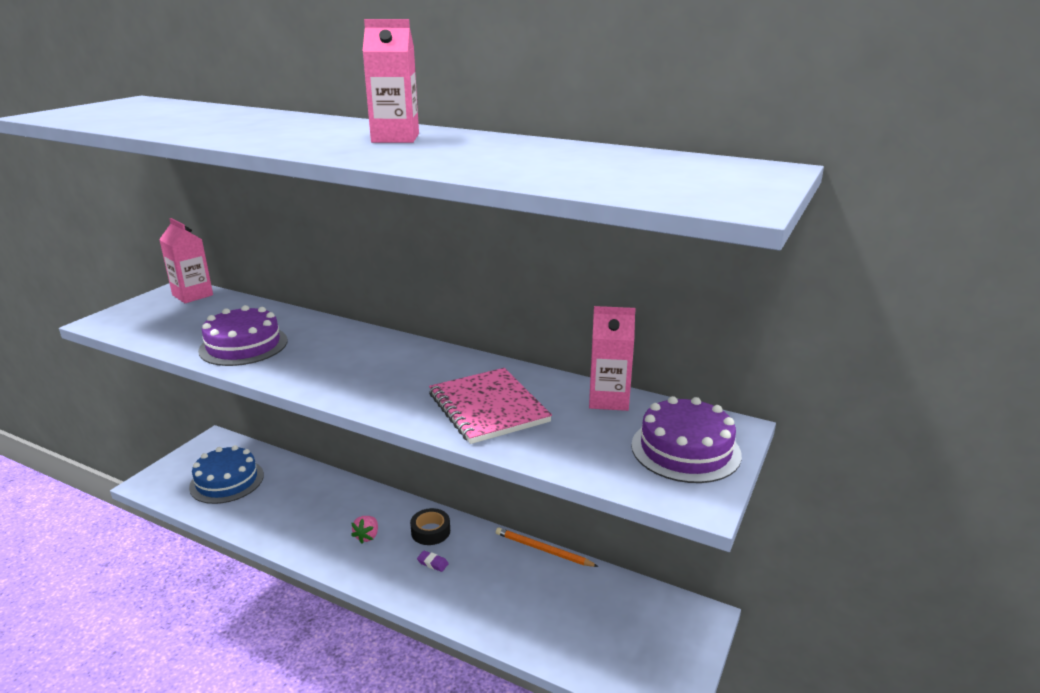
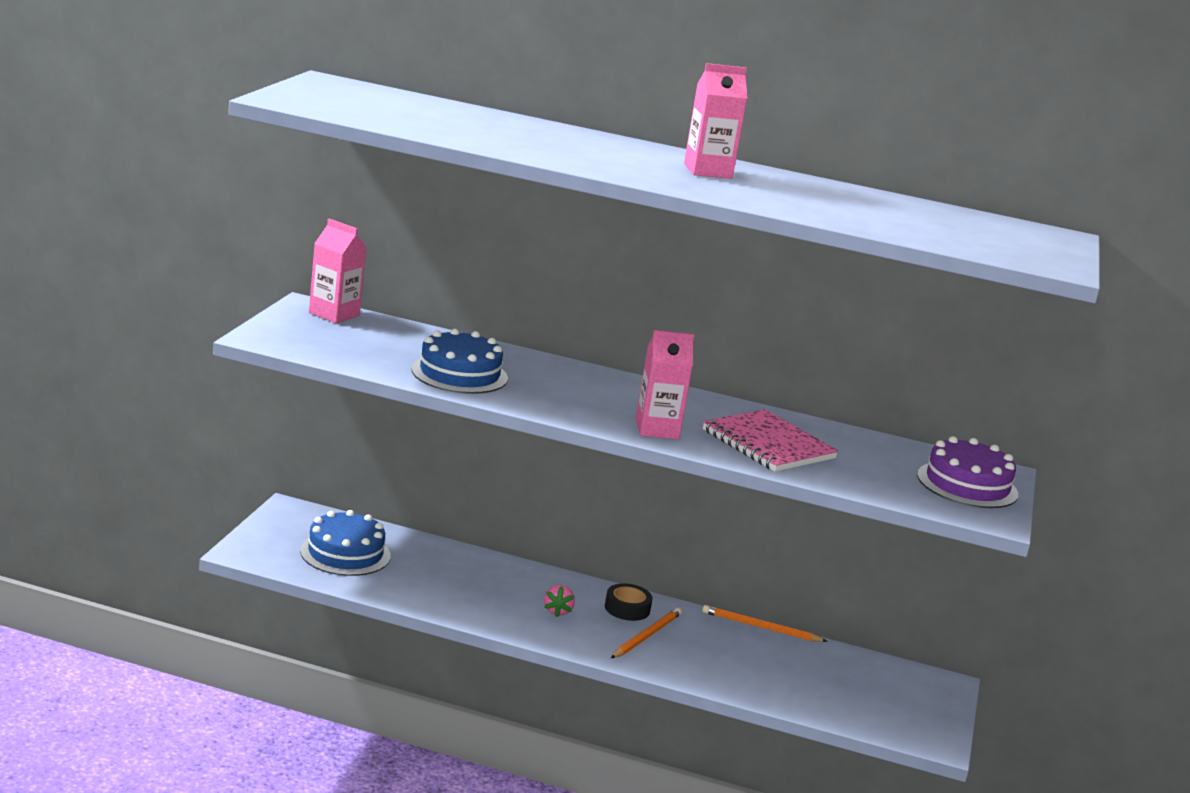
camera: 15 degrees left, 5 degrees down
(243, 345) = (459, 374): purple cake -> blue cake
(432, 563) = (646, 636): purple eraser -> orange pencil
(608, 399) = (877, 443): pink carton -> pink carton (657, 429)

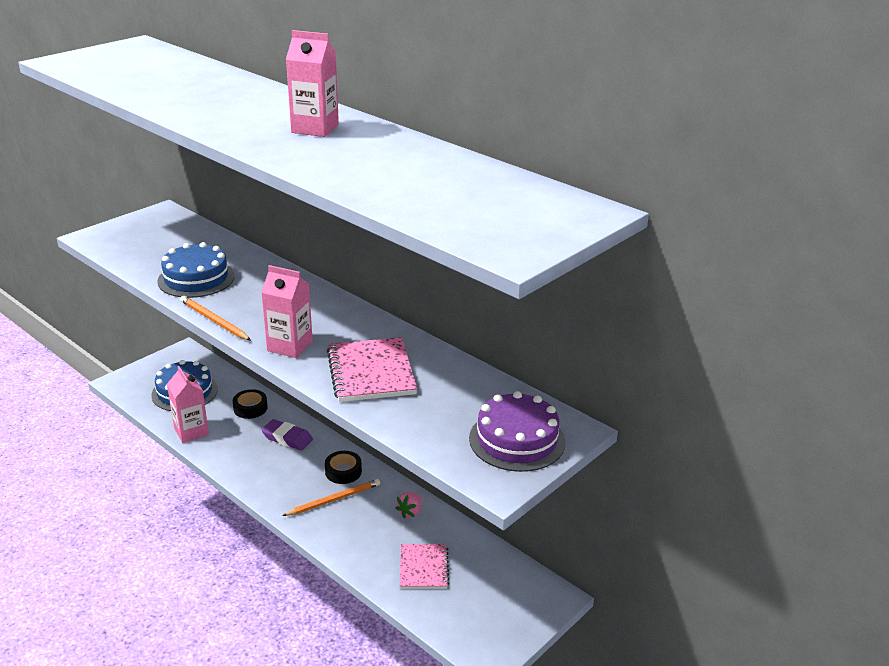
camera: 30 degrees right, 10 degrees up
(334, 314) = (172, 220): pink carton -> pink carton (191, 431)
(448, 560) = (250, 408): none -> black tape
(528, 585) = (287, 438): none -> purple eraser
(557, 611) = (287, 465): pink strawberry -> pink strawberry (410, 512)
(760, 627) = (436, 508): orange pencil -> orange pencil (214, 321)
(803, 681) = (423, 568): none -> pink notebook

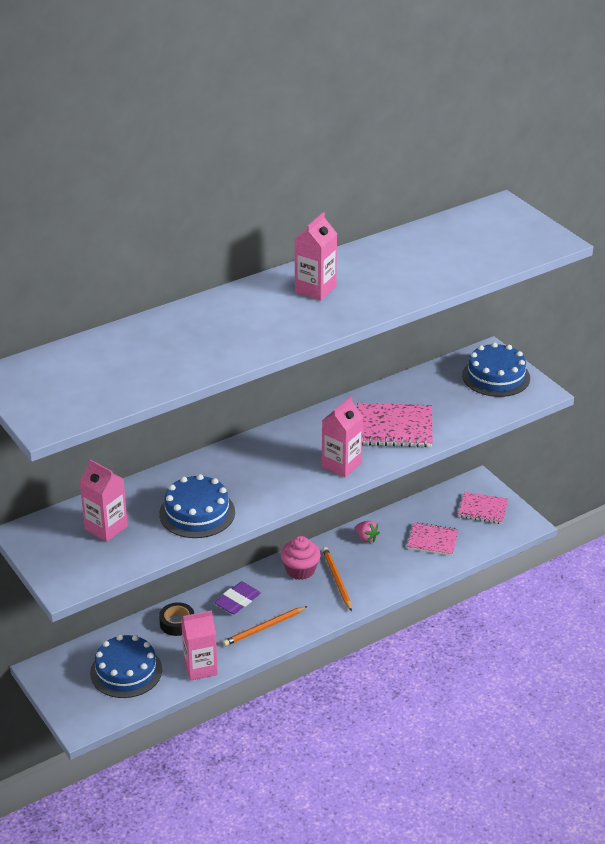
camera: 75 degrees left, 5 degrees up
(171, 242) = (106, 528): none -> pink carton
(214, 321) = (283, 504): orange pencil -> orange pencil (264, 628)
(343, 471) = (300, 570): black tape -> pink cupcake
(500, 608) = (483, 509): none -> pink notebook
(517, 440) = (496, 376): purple cake -> blue cake

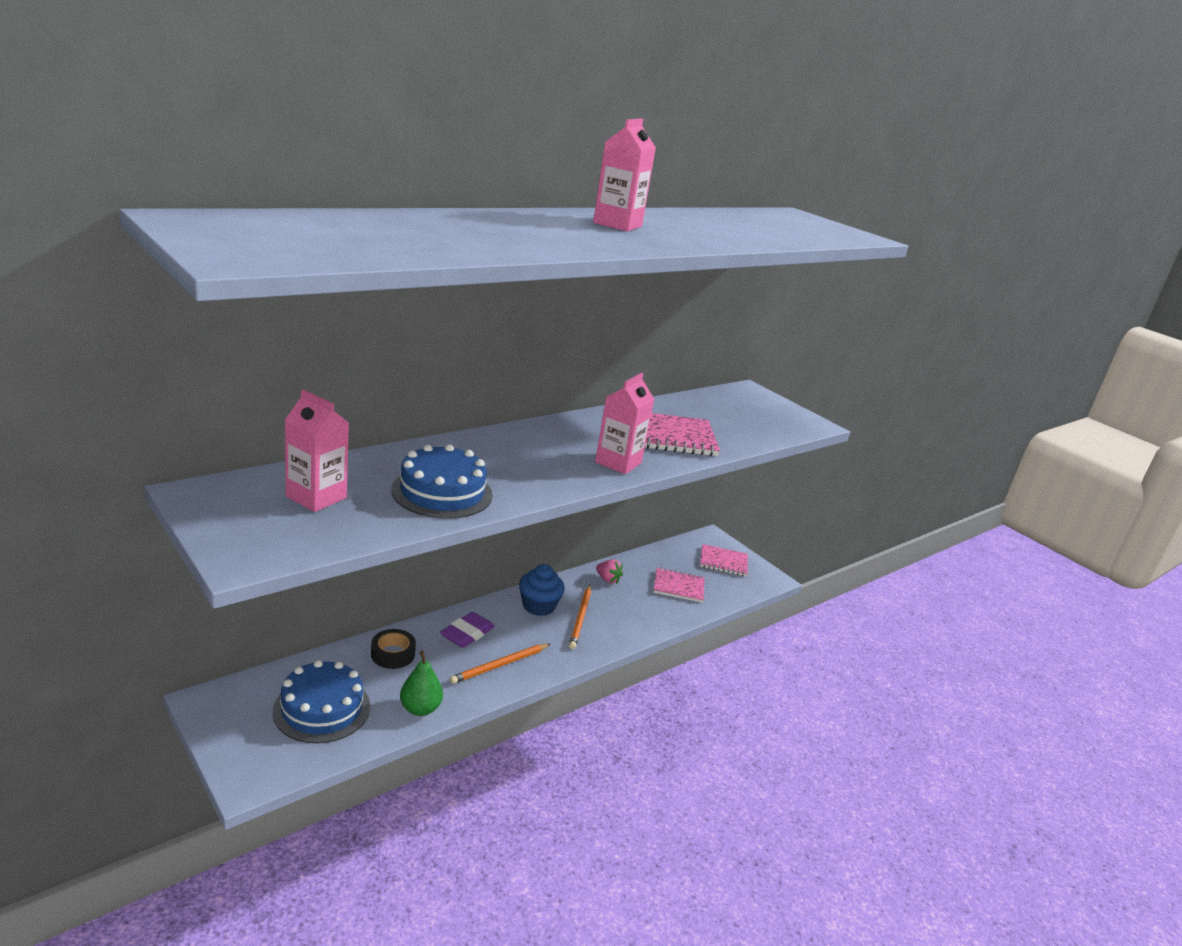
camera: 10 degrees left, 10 degrees down
(200, 668) = (420, 709): pink carton -> green pear
(300, 570) = (538, 606): pink cupcake -> blue cupcake
(336, 580) = (580, 618): orange pencil -> orange pencil turned 150 degrees counterclockwise
(496, 376) = (764, 408): blue cake -> none

